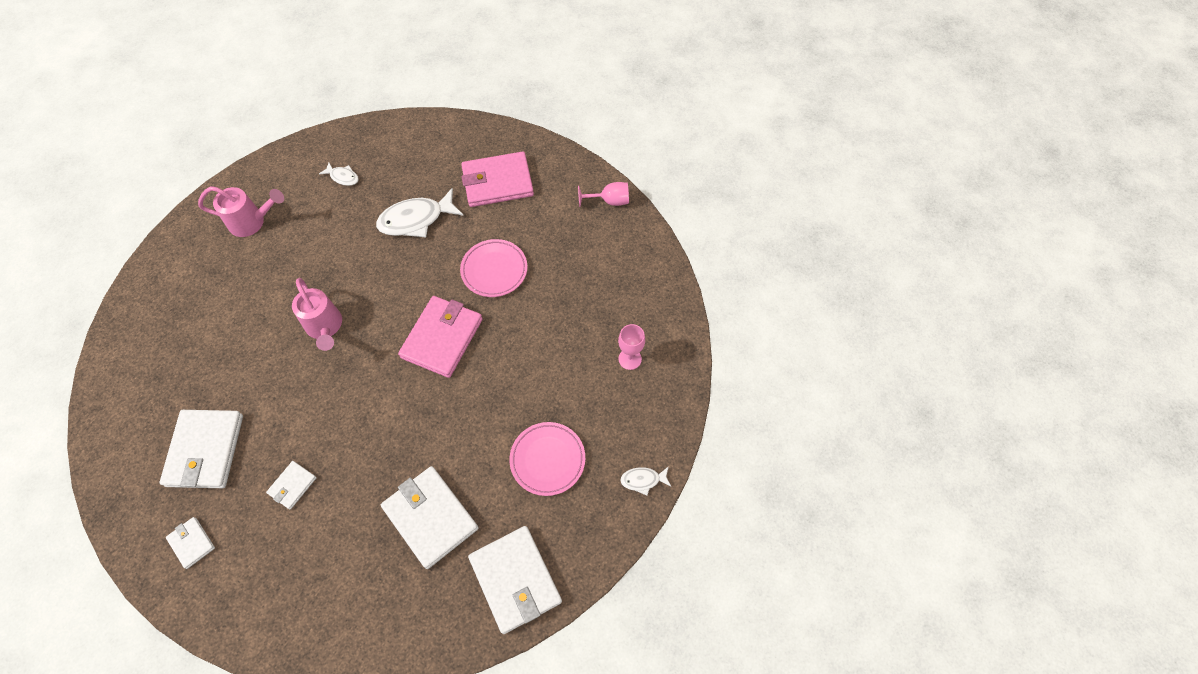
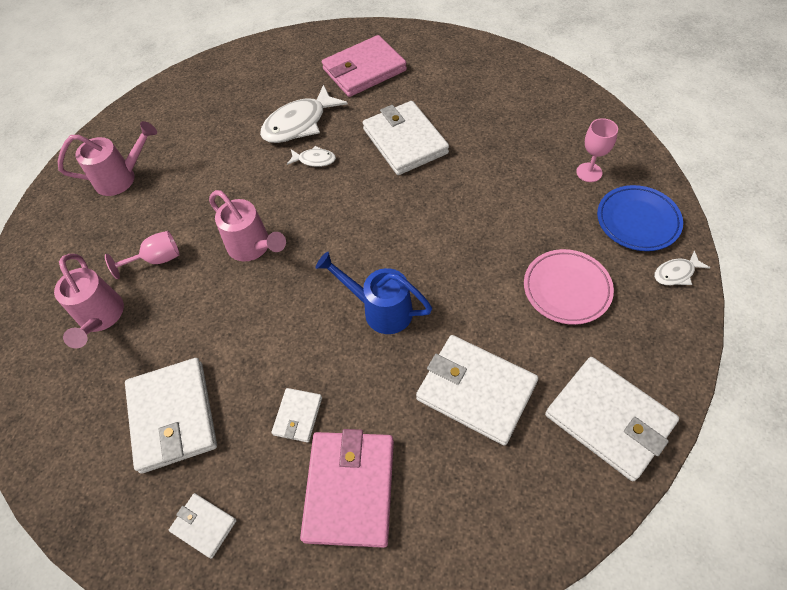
camera: 15 degrees left, 5 degrees down
(187, 347) = (101, 318): none -> pink watering can
(343, 177) = (202, 111): white fish -> white fish (314, 160)
(395, 421) = (380, 309): none -> blue watering can
(442, 338) = (387, 216): pink wallet -> pink wallet (350, 489)
(494, 270) = (405, 141): pink plate -> white wallet
(609, 201) = (482, 53): pink goblet -> pink goblet (156, 260)
(641, 420) = (637, 221): none -> blue plate

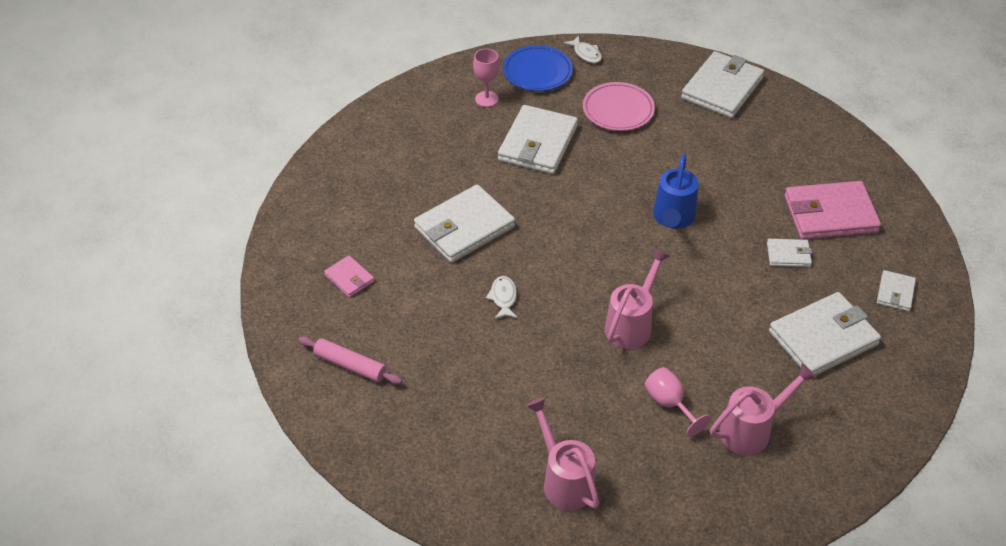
camera: 105 degrees left, 10 degrees down
(278, 69) = (350, 365): none -> pink rolling pin
(299, 123) = (448, 323): white fish -> none
(364, 70) = (349, 278): pink wallet -> pink wallet, size x0.49
(476, 391) = (726, 155): white wallet -> white wallet (537, 143)

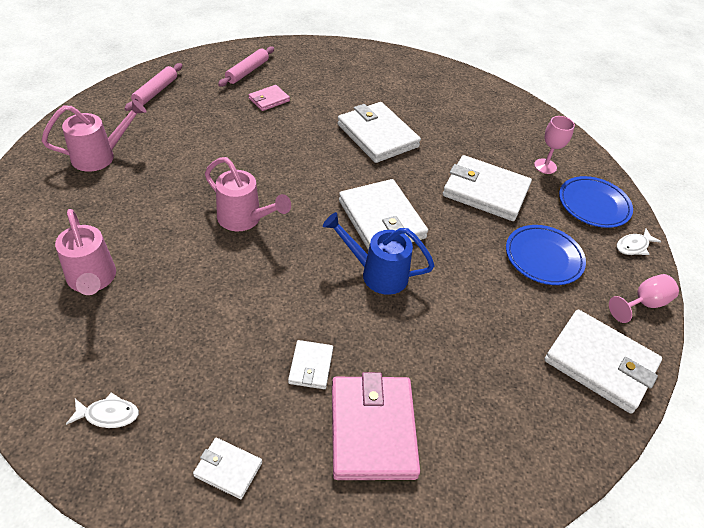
camera: 90 degrees right, 0 degrees up
(349, 278) = (330, 77): pink wallet -> pink wallet (269, 100)
(417, 457) = (155, 92): none -> pink rolling pin
(503, 298) = (294, 147): white fish -> white fish (108, 415)
(618, 110) = (543, 258): pink plate -> blue plate
(669, 404) = (146, 228): pink goblet -> pink goblet (643, 304)
(823, 338) = (181, 369): white wallet -> white wallet (381, 219)

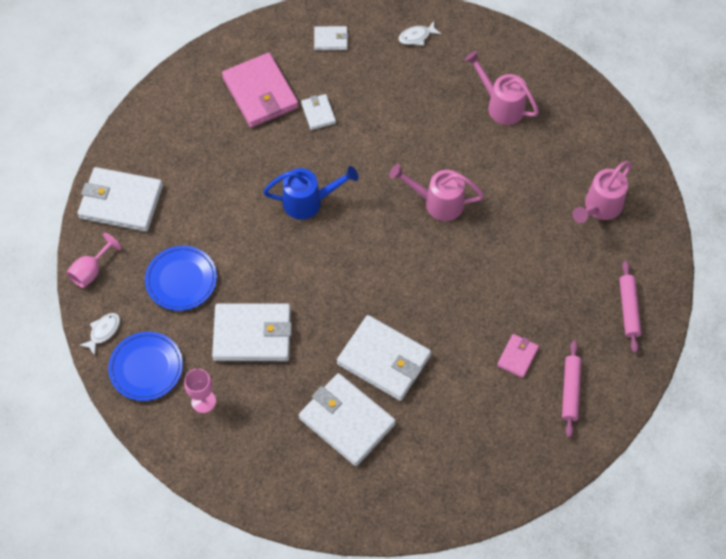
camera: 160 degrees right, 15 degrees up
(381, 219) = (330, 256): white wallet -> white wallet (347, 421)

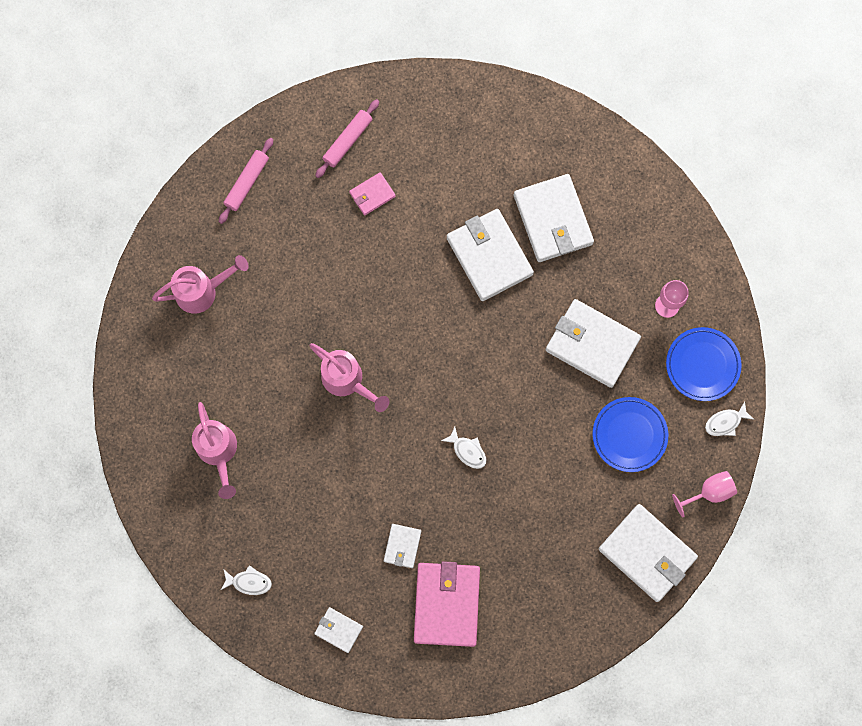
camera: 150 degrees left, 15 degrees up
(309, 202) = (467, 451): blue watering can -> white fish

